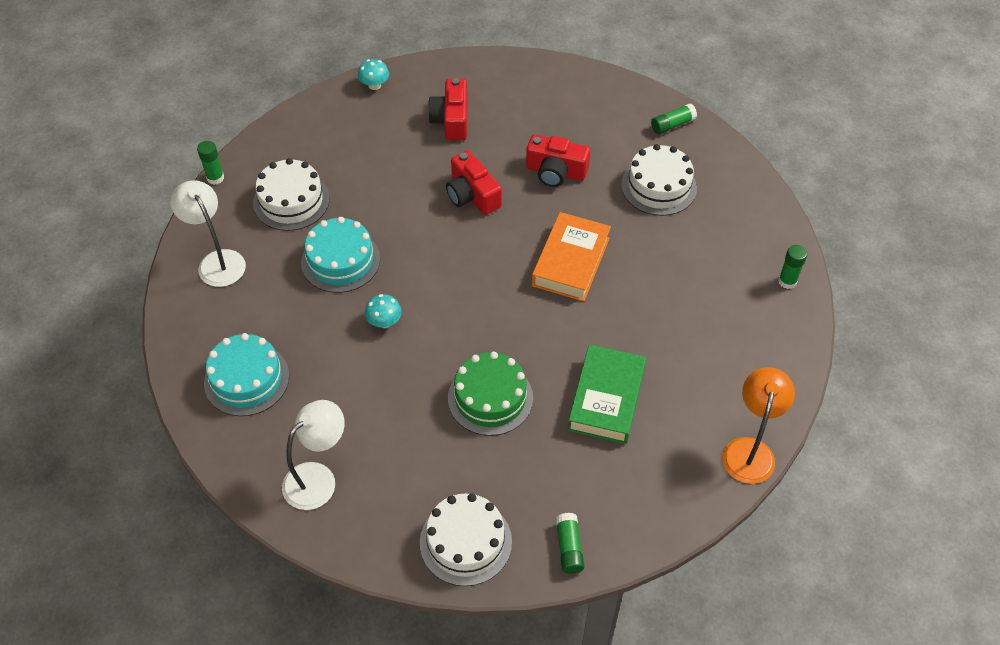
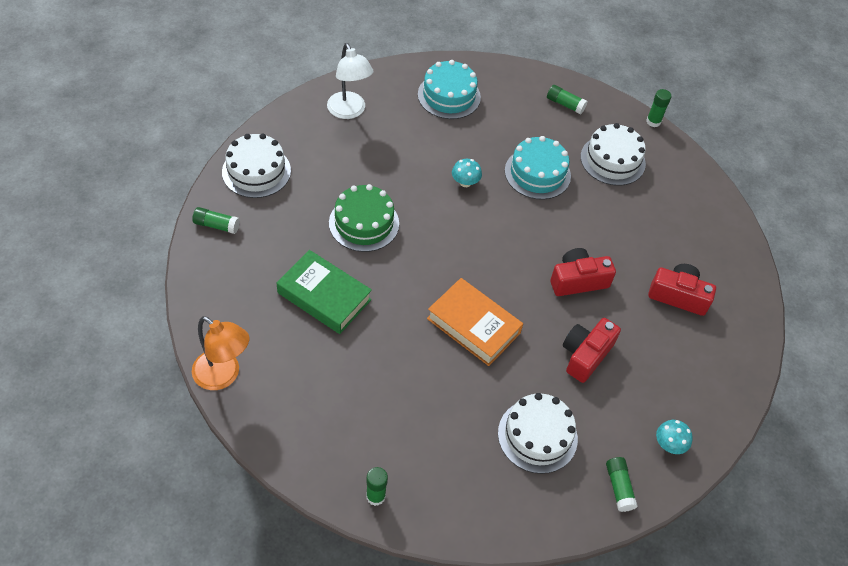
camera: 105 degrees right, 0 degrees up
(217, 261) = (565, 104): white lamp -> green glue stick
(374, 85) = (740, 252): turquoise mushroom -> turquoise mushroom (669, 444)

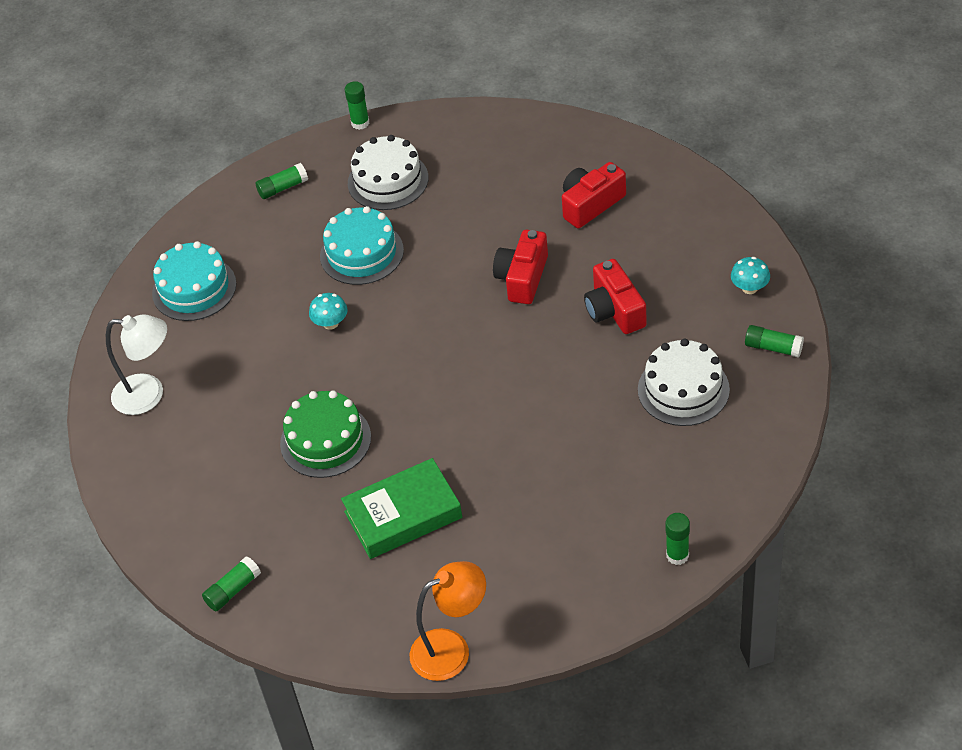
camera: 50 degrees left, 5 degrees down
(256, 171) = (177, 522): white cake -> none
(473, 326) = (524, 391): orange book -> none

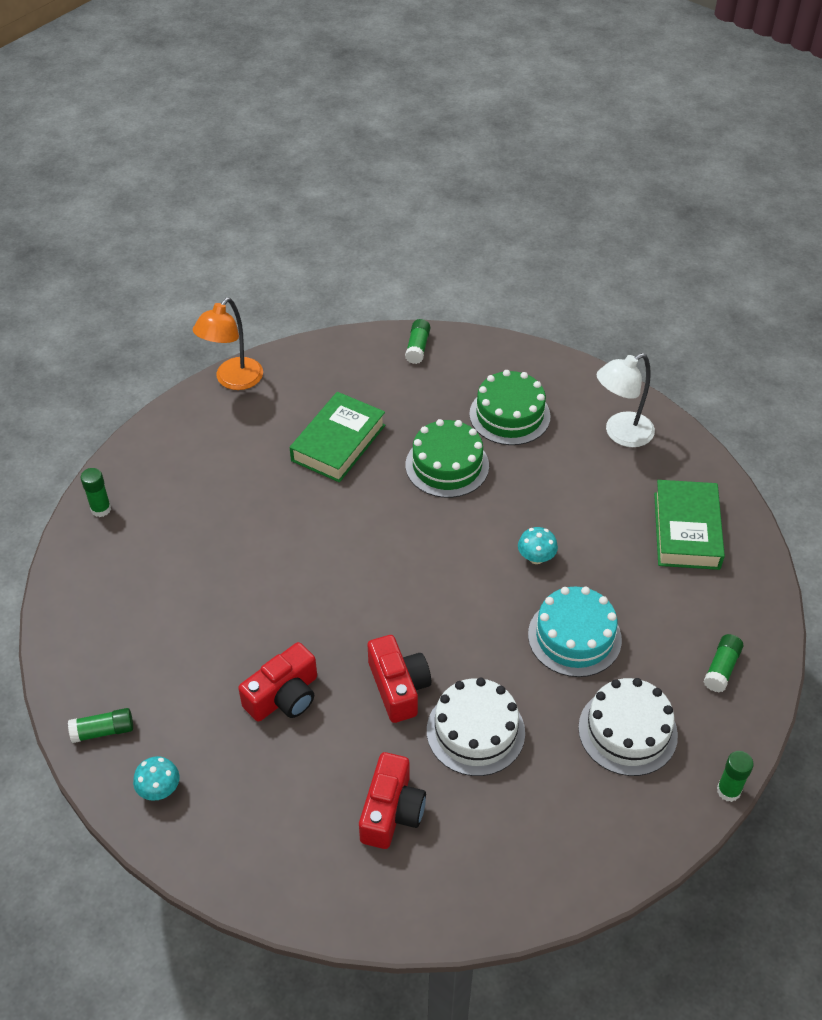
camera: 140 degrees right, 0 degrees up
(194, 288) = (686, 530): turquoise cake -> green book
(222, 463) = (509, 415): none -> green cake
(614, 310) = (284, 696): red camera -> red camera turned 105 degrees clockwise
(683, 389) = (170, 647): white cake -> white cake (475, 731)

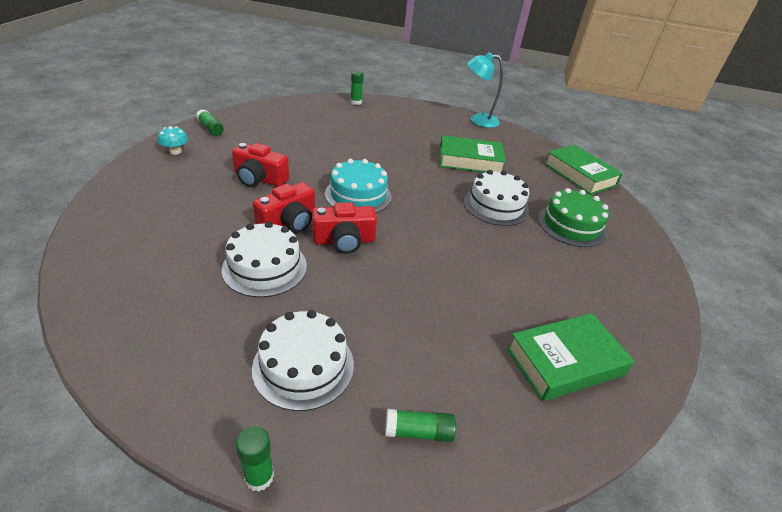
camera: 60 degrees right, 10 degrees down
(233, 380) = (478, 120): orange lamp -> turquoise lamp
(391, 811) = (178, 240): red camera -> red camera (344, 240)
(417, 347) = (579, 174): green glue stick -> green book
(447, 465) = (495, 206): green cake -> white cake
(536, 557) = (451, 266): turquoise mushroom -> none
(574, 637) = (388, 306): turquoise cake -> turquoise cake (358, 195)
(620, 434) = (623, 291): white lamp -> none

